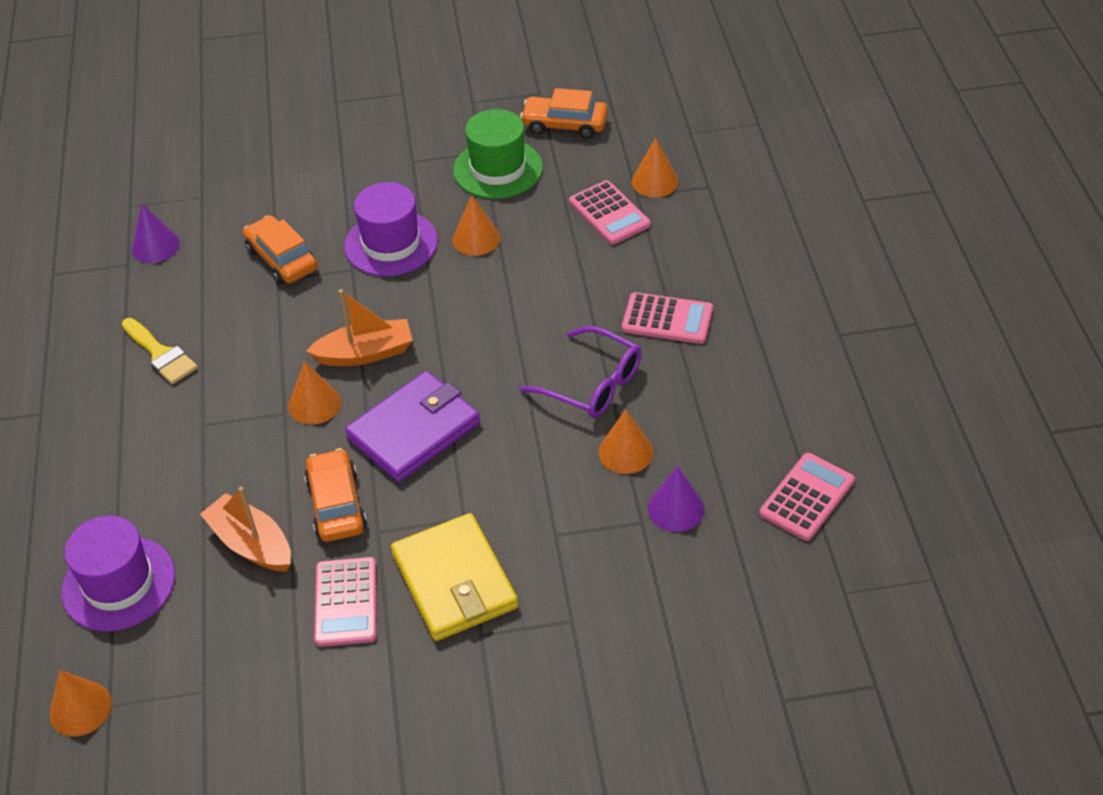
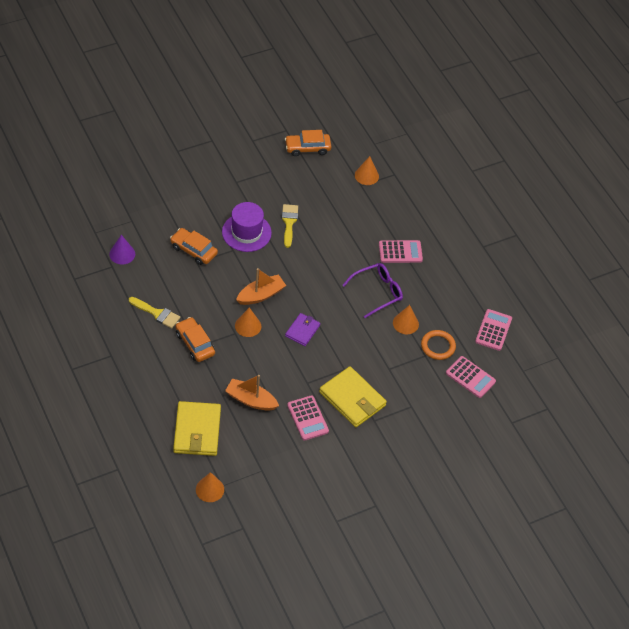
camera: 25 degrees left, 5 degrees up
(119, 583) = (197, 431): purple hat -> yellow wallet
(336, 504) = (282, 374): orange car -> orange car (195, 344)
(414, 430) = (302, 330): purple wallet -> purple wallet, size x0.58
(476, 239) = (289, 223): orange cone -> yellow brush
(498, 169) = (283, 180): green hat -> none
(592, 384) = (377, 292): purple glasses -> purple glasses turned 45 degrees counterclockwise
(609, 213) = (350, 198): pink calculator -> pink calculator (470, 377)
(676, 508) = (438, 346): purple cone -> orange ring

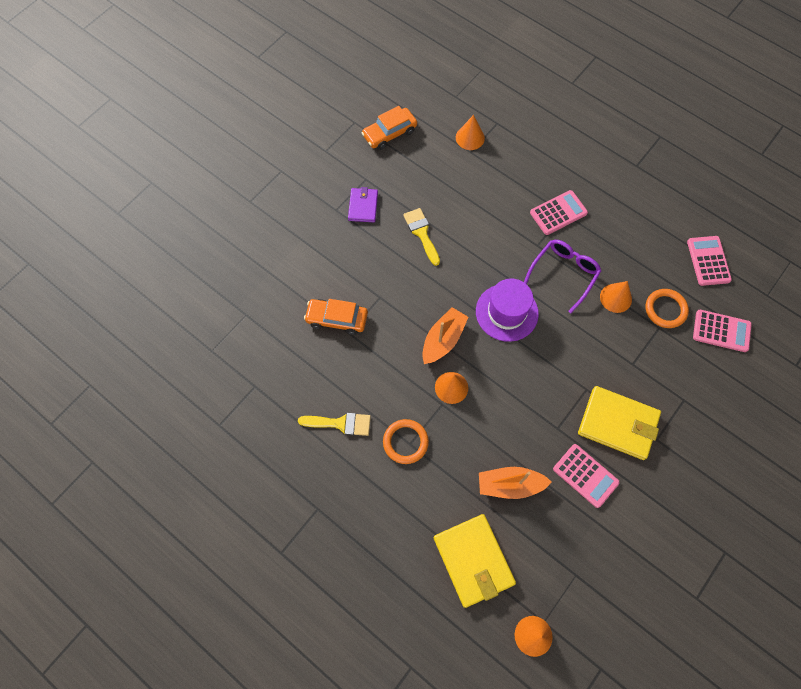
camera: 20 degrees left, 15 degrees up
(122, 254) = (258, 364): purple cone -> none
(195, 344) = (405, 442): orange car -> orange ring
(246, 232) = (382, 268): purple hat -> purple hat (506, 312)
(302, 330) = (514, 363): purple wallet -> purple wallet (363, 206)

